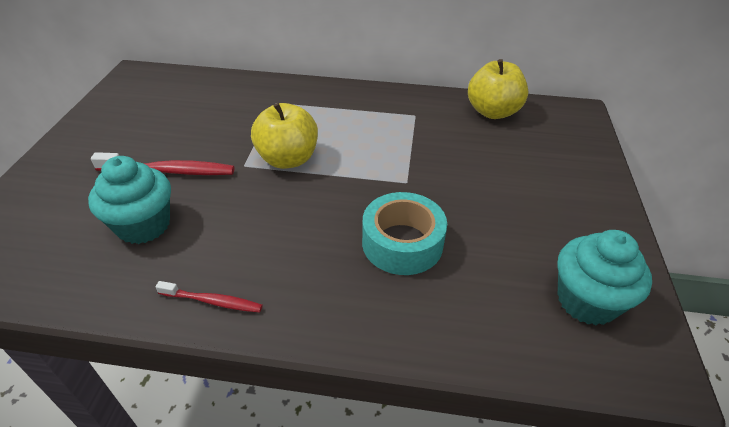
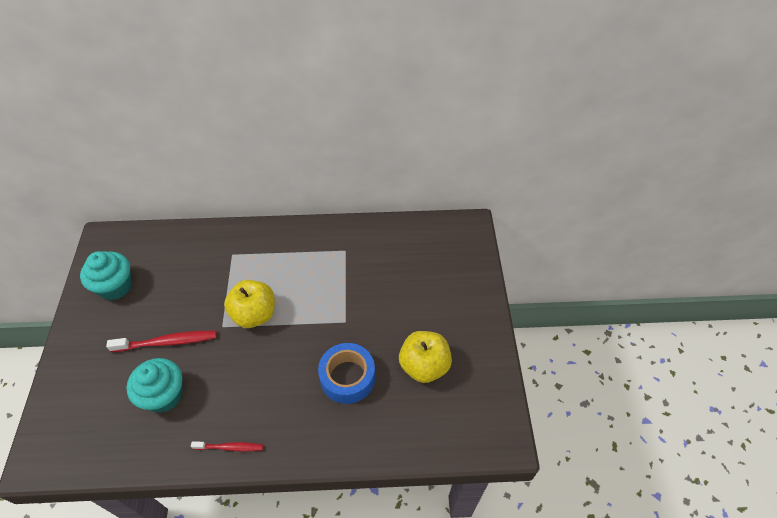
camera: 10 degrees left, 10 degrees up
(402, 243) = (347, 377): turquoise tape -> blue tape
(492, 112) = (405, 237): yellow apple -> yellow apple (424, 366)
(586, 301) = (467, 401): turquoise cupcake -> turquoise cupcake (115, 286)

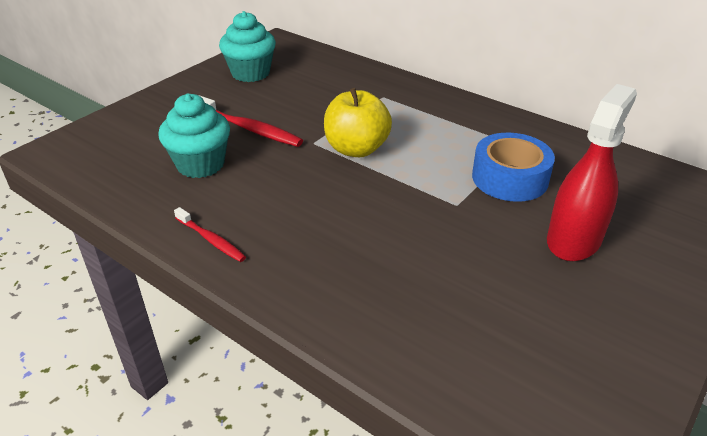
camera: 40 degrees right, 15 degrees down
(347, 377) = (408, 255): blue tape -> blue tape (510, 178)
(418, 307) = (574, 239): none -> red spray bottle
(424, 366) = (528, 302): yellow apple -> none

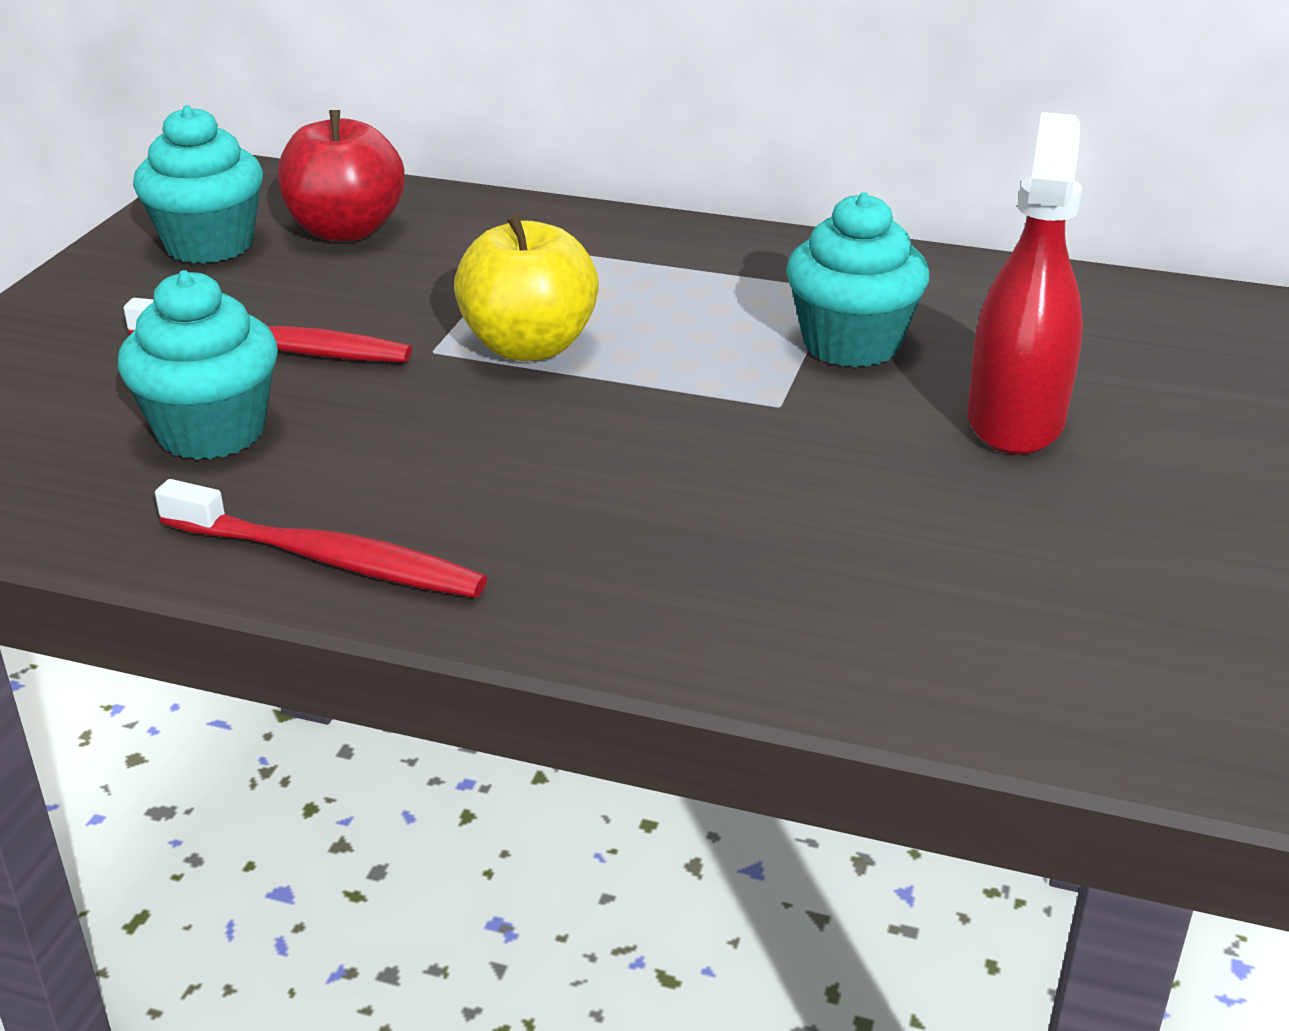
camera: 20 degrees left, 5 degrees down
(211, 240) = (328, 559): red toothbrush -> red toothbrush, size x1.64
(309, 76) = (346, 230): none -> red apple
(510, 178) = (851, 344): blue tape -> turquoise cupcake

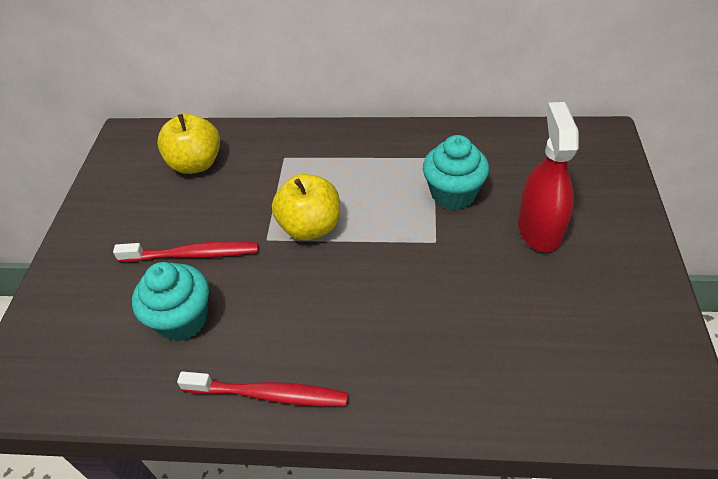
camera: 10 degrees left, 15 degrees up
(209, 245) = (134, 187): turquoise cupcake -> none
(346, 230) = (196, 164): red apple -> yellow apple

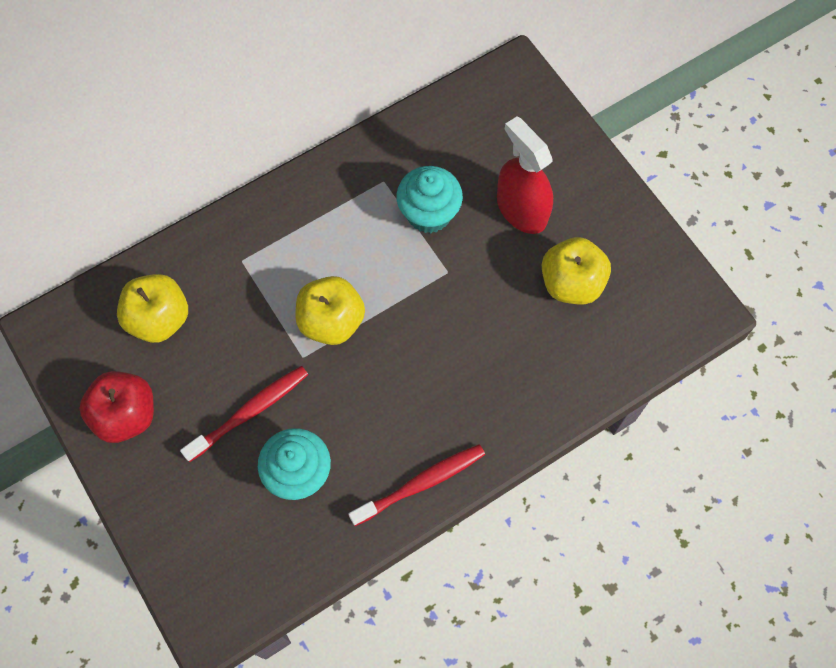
camera: 40 degrees left, 20 degrees up
(114, 209) = (126, 415): none -> red apple
(547, 309) = (571, 283): none -> yellow apple

